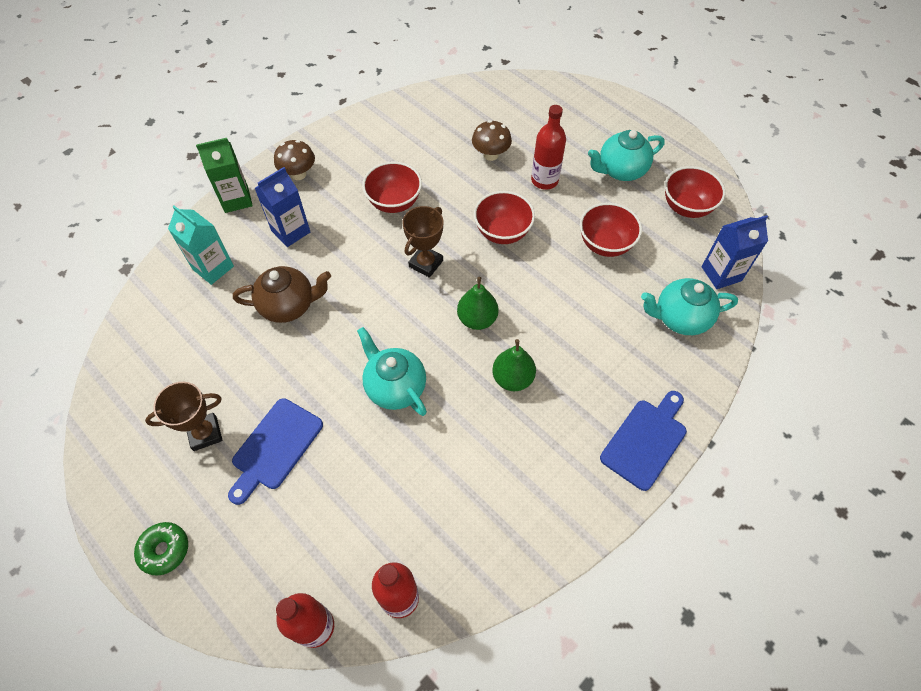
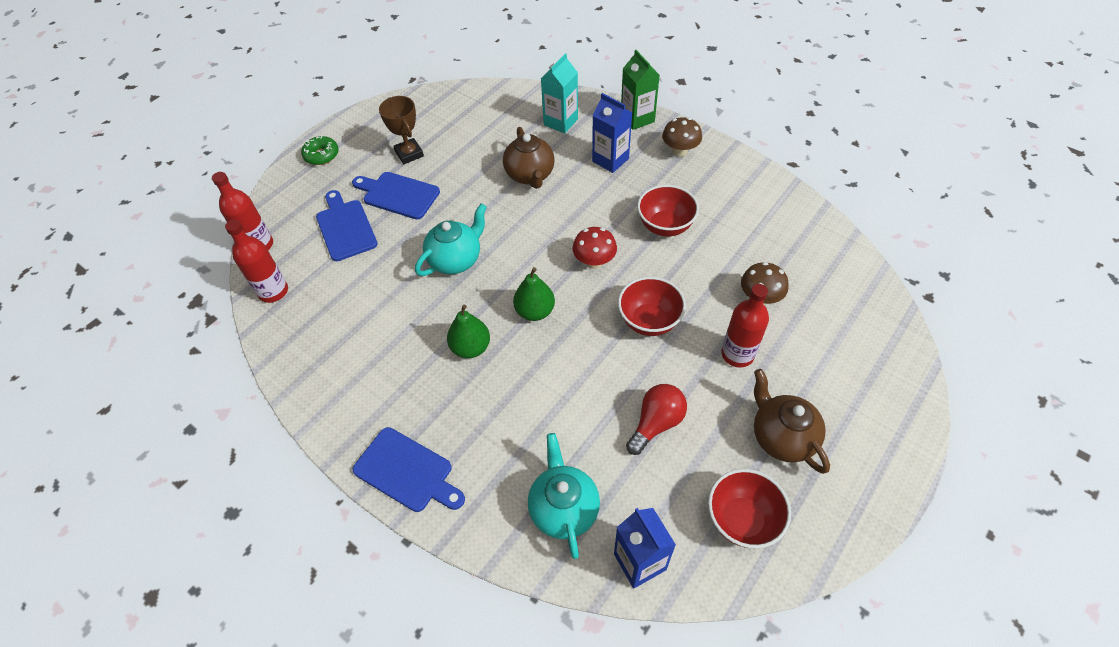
camera: 85 degrees right, 5 degrees down
(313, 511) = (345, 227): none -> blue cutting board
(426, 263) = (594, 262): brown trophy -> red mushroom
(605, 244) = (656, 423): red bowl -> red light bulb
(620, 170) = (781, 437): turquoise teapot -> brown teapot

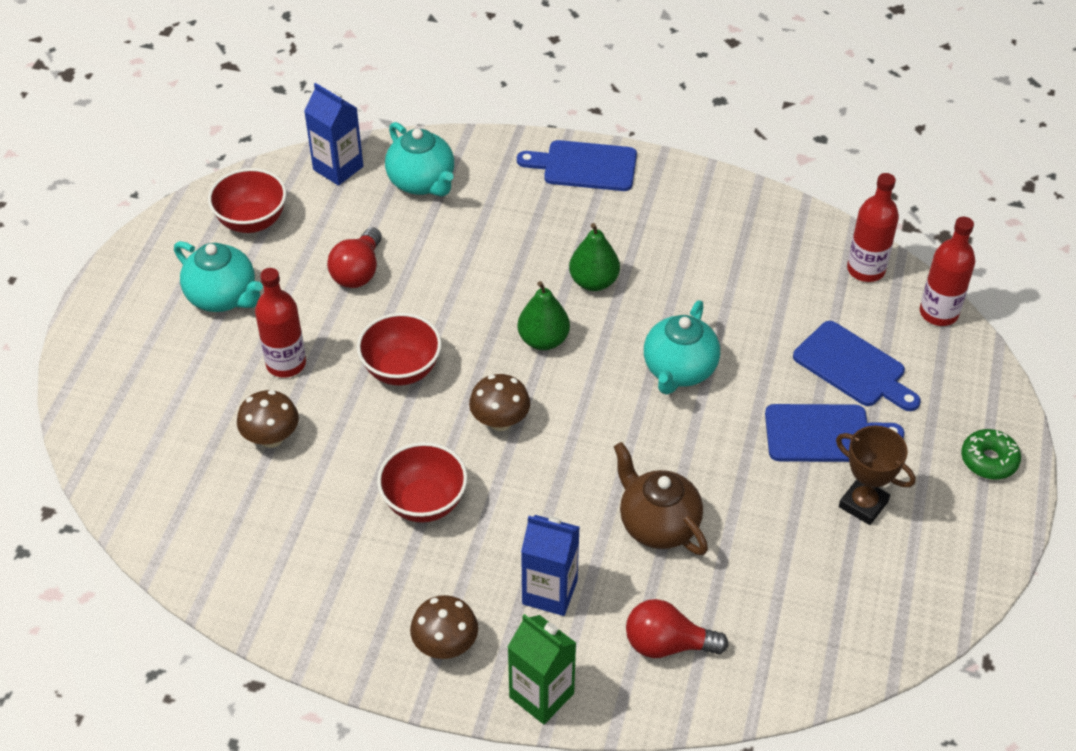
camera: 155 degrees right, 5 degrees down
(560, 122) = (667, 644): turquoise carton -> red light bulb
(594, 262) = (500, 421): red mushroom -> brown mushroom
(781, 437) = (223, 297): brown teapot -> turquoise teapot

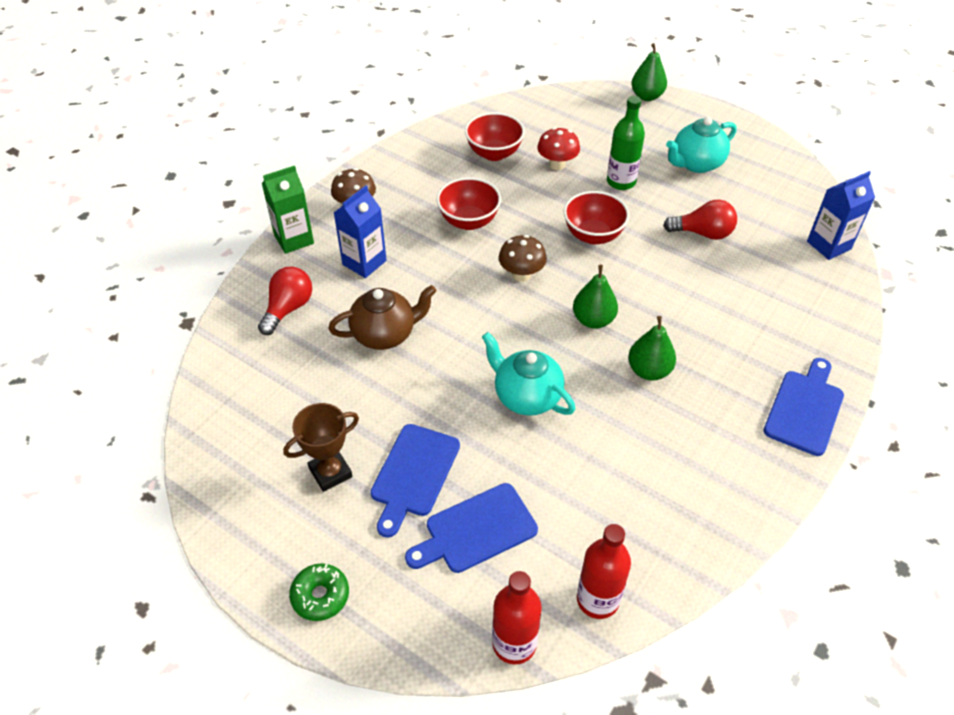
camera: 110 degrees right, 0 degrees up
(77, 373) = (646, 96): none -> green pear
(252, 221) = (773, 189): red bowl -> red bowl (494, 153)
(271, 438) = (557, 165): brown mushroom -> red mushroom
(286, 364) = (621, 182): red bottle -> green bottle
(358, 271) = (703, 233): red light bulb -> red light bulb turned 150 degrees clockwise
(422, 182) = (801, 291): turquoise teapot -> none

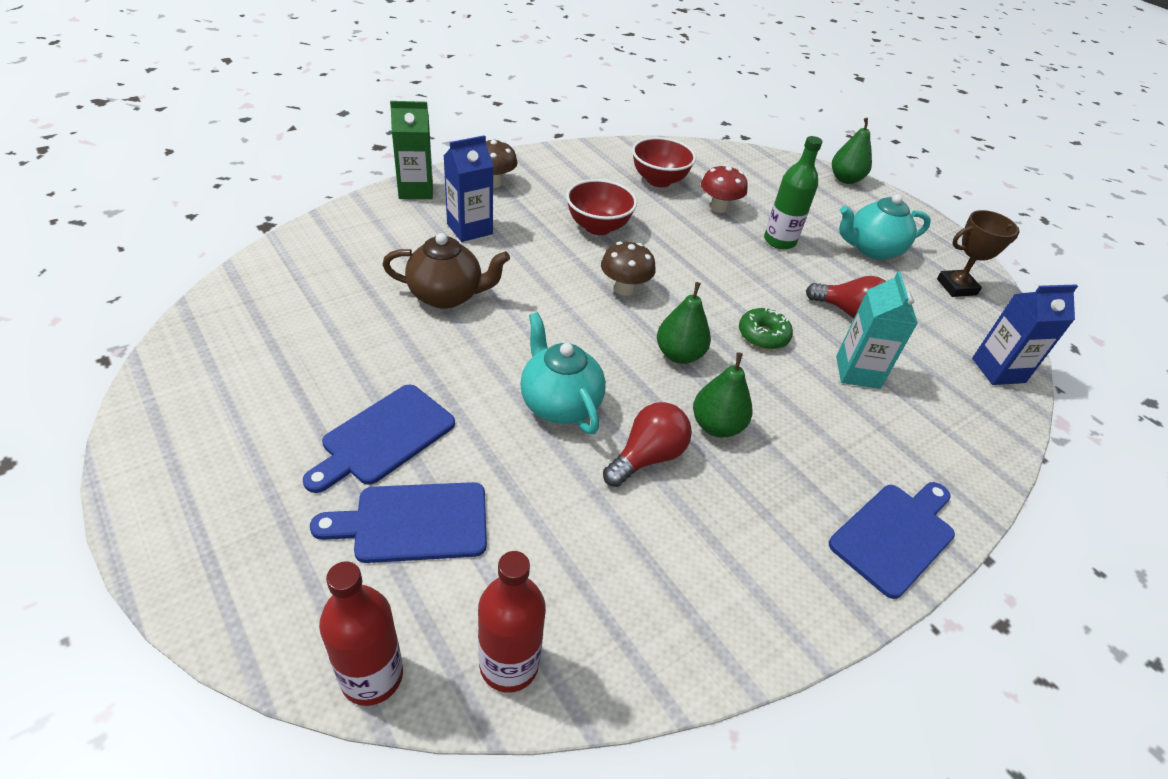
camera: 15 degrees right, 5 degrees down
(288, 308) = (368, 243): red light bulb -> red light bulb (647, 457)
(320, 596) = (192, 526): green donut -> green donut (763, 335)
(330, 472) = (298, 403): brown trophy -> brown trophy (956, 287)
(593, 235) = (723, 278): red bowl -> none
(730, 285) = (857, 372): none -> turquoise carton

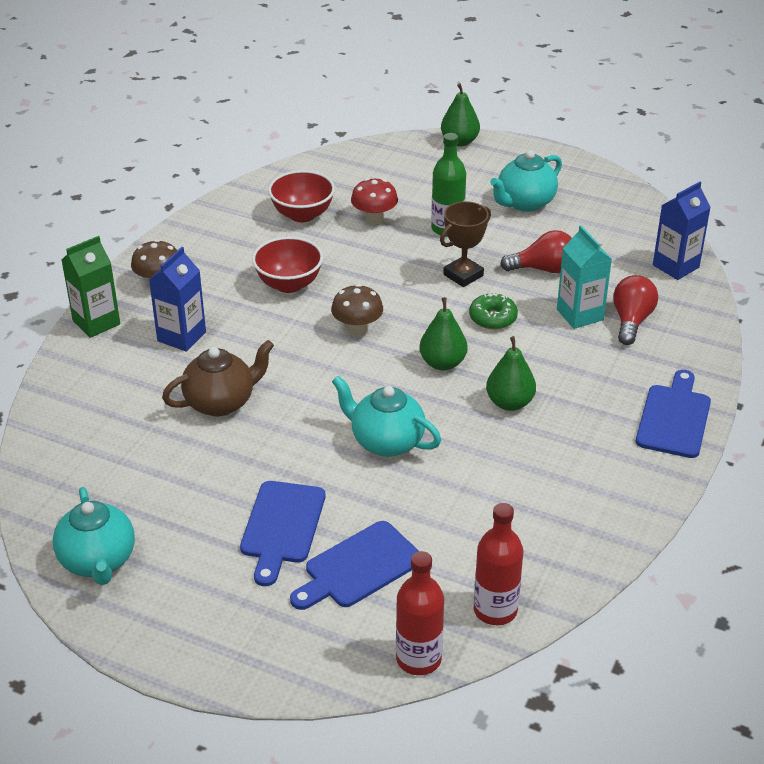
camera: 25 degrees left, 5 degrees down
(199, 383) = (98, 561): none -> turquoise teapot
(647, 457) = (479, 447): red light bulb -> red light bulb (631, 321)
(956, 287) = (608, 208): brown trophy -> brown trophy (463, 275)

